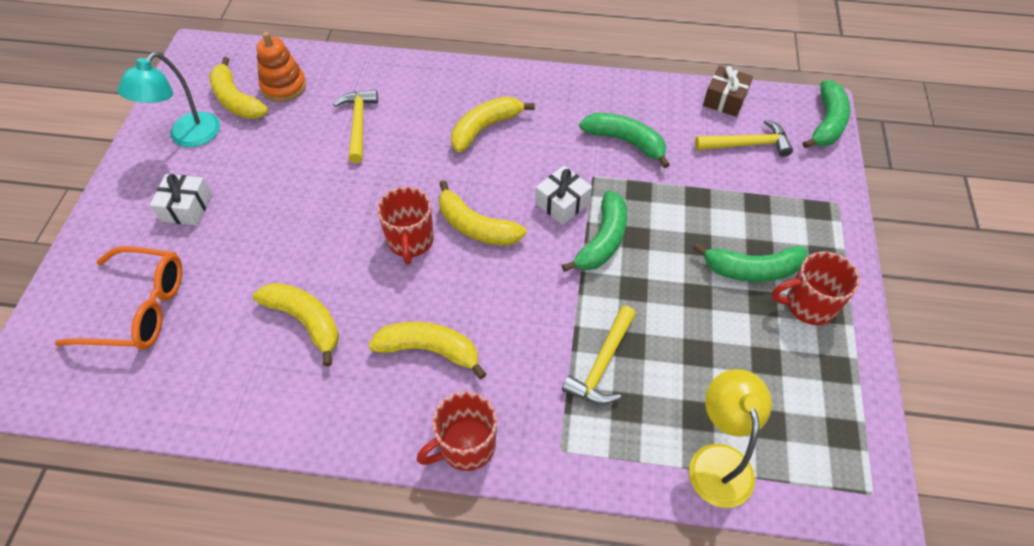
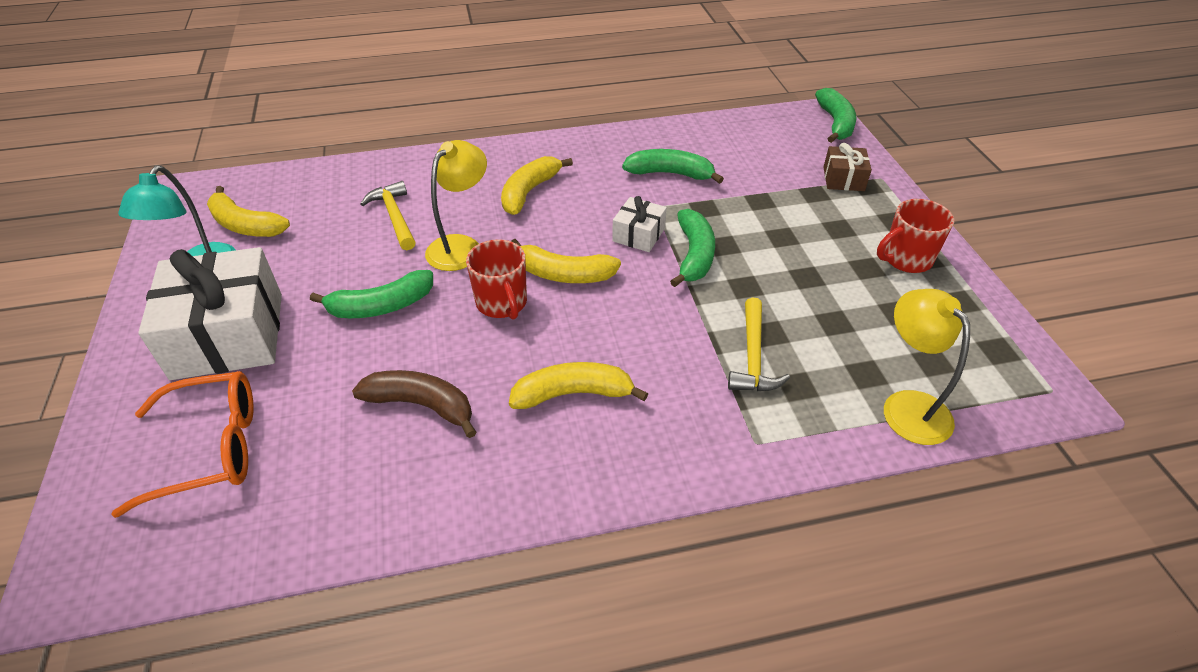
camera: 20 degrees left, 10 degrees down
(186, 208) = (228, 335): white gift -> white gift, size x2.11
(284, 86) = (295, 202): orange stacking toy -> none
(305, 321) = (422, 405): yellow banana -> brown banana
(401, 171) = (461, 246): none -> yellow lamp
(466, 446) = (658, 470): red mug -> none
(724, 100) = (739, 124): brown gift -> brown gift (843, 179)
(747, 144) = (778, 152): yellow hammer -> none
(752, 270) = (841, 245): green banana -> green banana (381, 306)

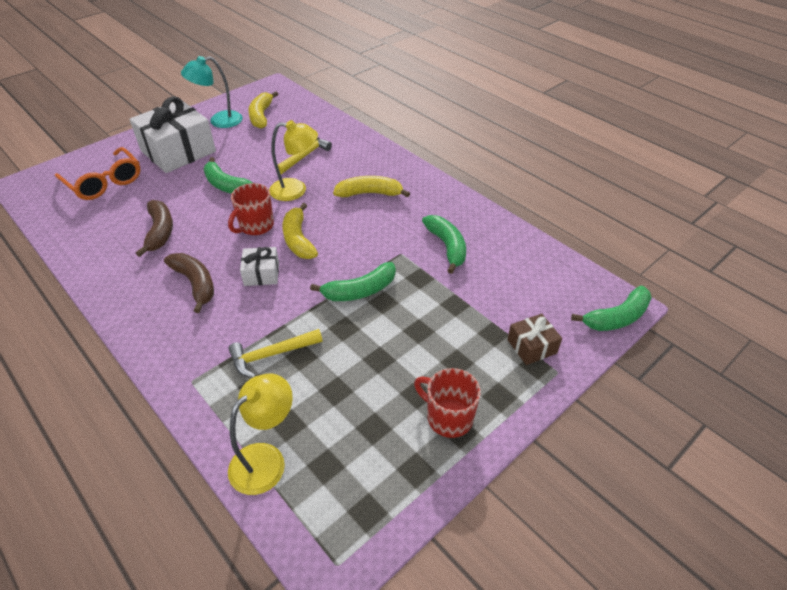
camera: 60 degrees right, 0 degrees up
(573, 394) = (195, 284): yellow banana -> brown banana
(638, 235) = (362, 256): white gift -> white gift (261, 274)

